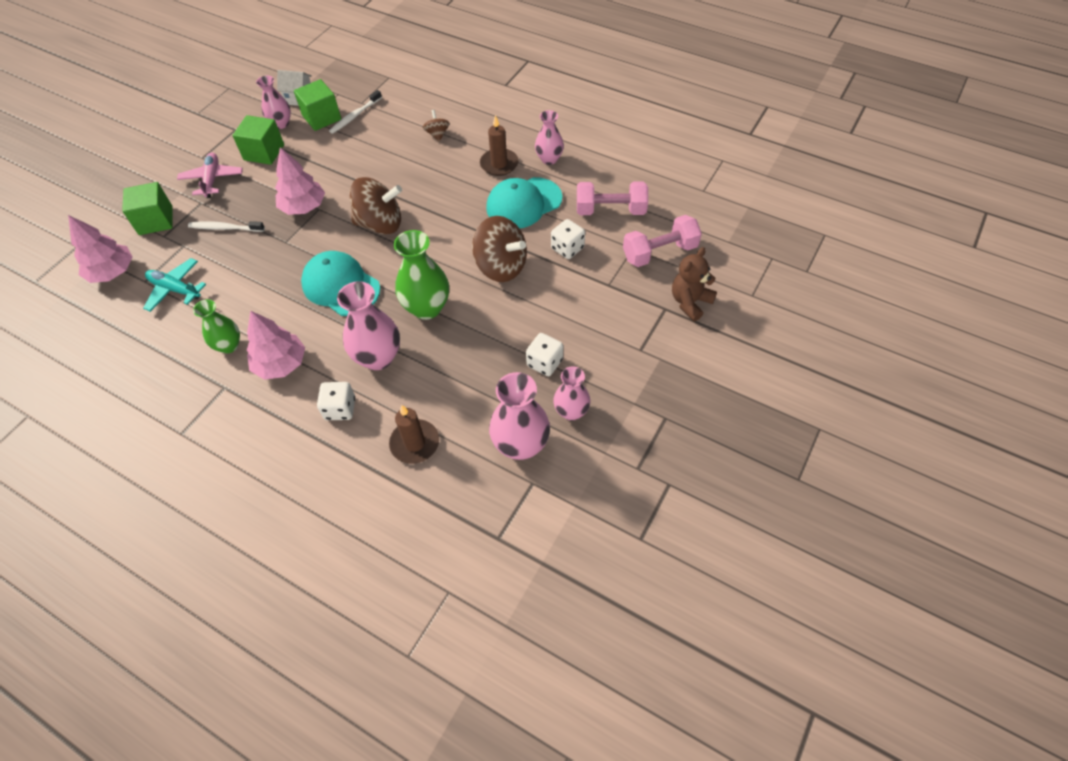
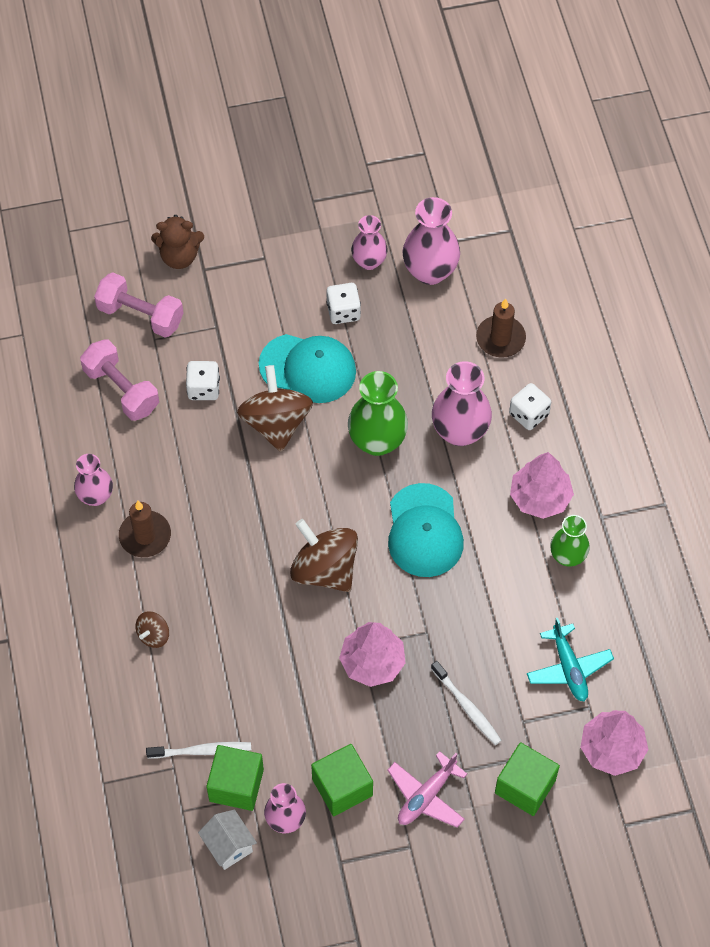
camera: 135 degrees left, 5 degrees up
(523, 203) = (180, 469): turquoise cap -> turquoise cap (308, 368)

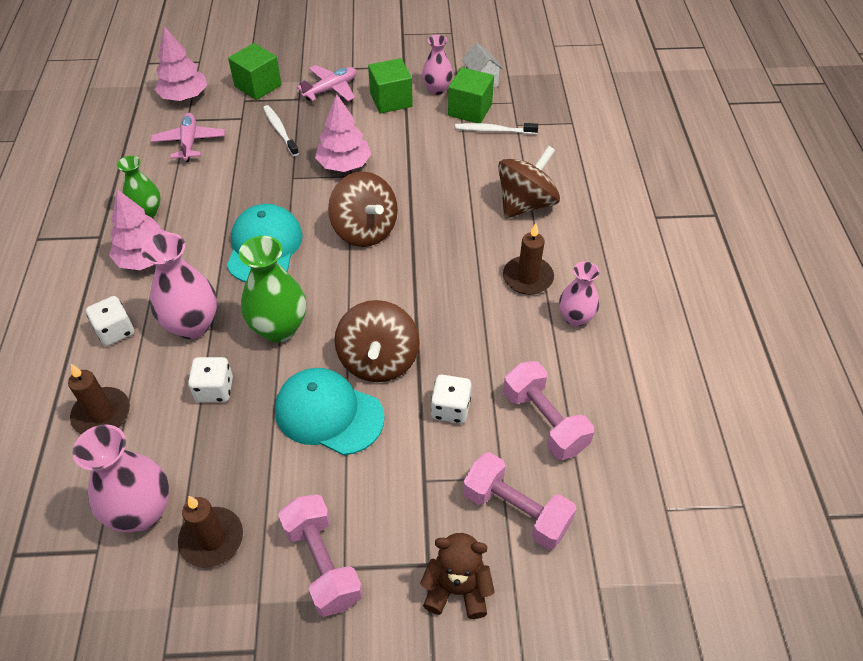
camera: 170 degrees left, 10 degrees down
(153, 635) = (525, 204): brown spinning top -> brown spinning top, size x2.07
(281, 258) = (322, 563): none -> pink dumbbell
(343, 311) = (267, 475): white dice -> white dice (215, 389)
(369, 261) = (212, 539): pink vase -> brown candle
(568, 668) = (189, 142): turquoise plane -> pink plane

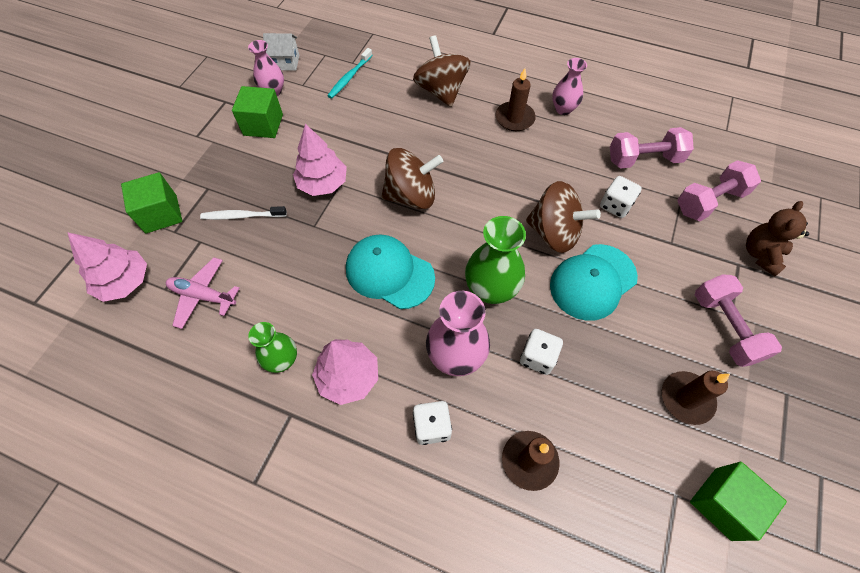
camera: 65 degrees left, 10 degrees up
(142, 512) = (647, 448): pink vase -> none
(322, 563) = (725, 327): pink dumbbell -> pink dumbbell turned 75 degrees clockwise
(331, 89) = (214, 160): pink plane -> none
(470, 110) = (315, 81): green cube -> green cube (723, 503)
(494, 130) = (350, 77): white toothbrush -> turquoise toothbrush

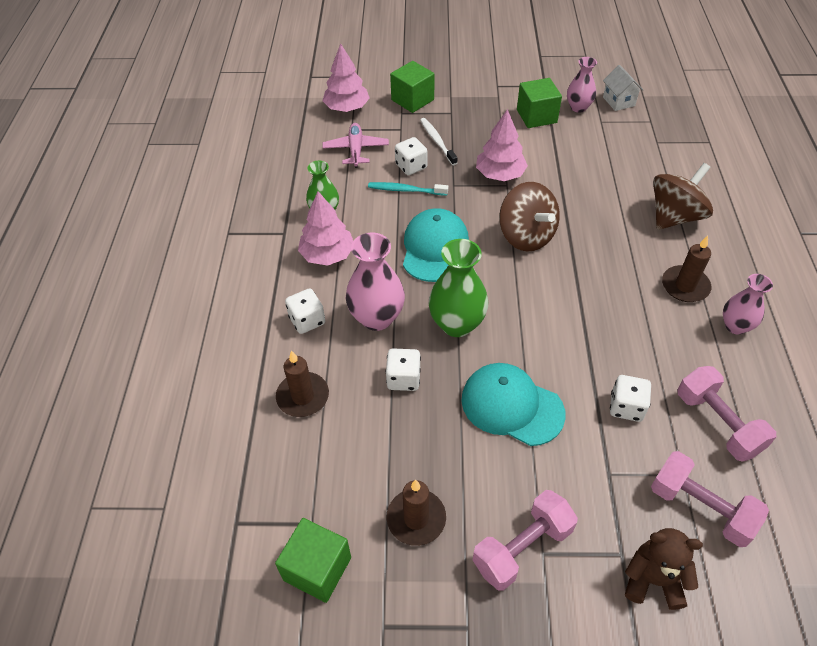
camera: 70 degrees right, 10 degrees down
(264, 252) = (411, 166): none -> white dice
(350, 77) = (636, 147): turquoise toothbrush -> turquoise toothbrush (406, 190)
(554, 233) = (553, 358): brown spinning top -> none

